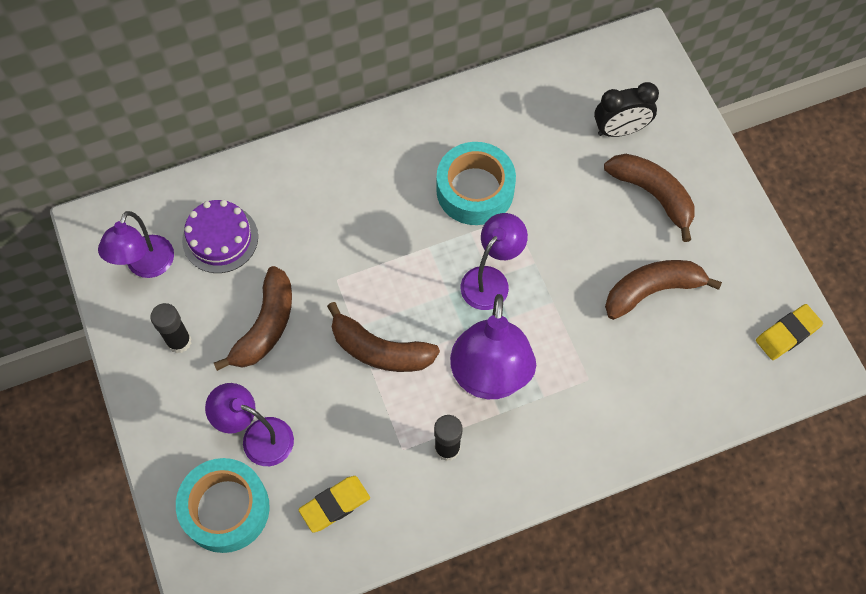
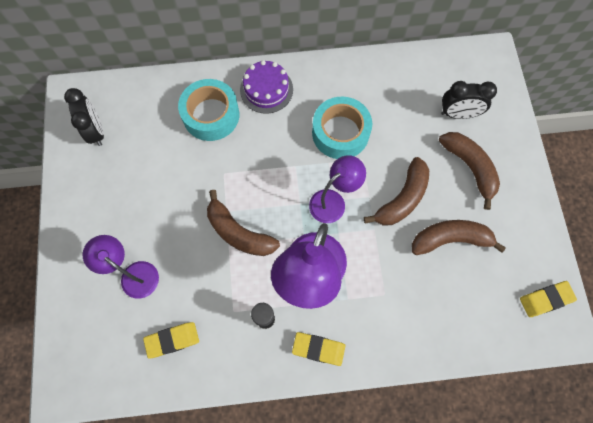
camera: 15 degrees right, 5 degrees up
(146, 266) = (96, 131): purple lamp -> black clock
(179, 341) = (101, 190): black glue stick -> none
(220, 238) = (152, 124): purple cake -> purple cake (266, 89)
(226, 508) = (95, 321): turquoise tape -> turquoise tape (211, 115)
(266, 326) = (164, 194): brown banana -> brown banana (402, 199)
(524, 466) = (318, 349): none -> yellow eraser

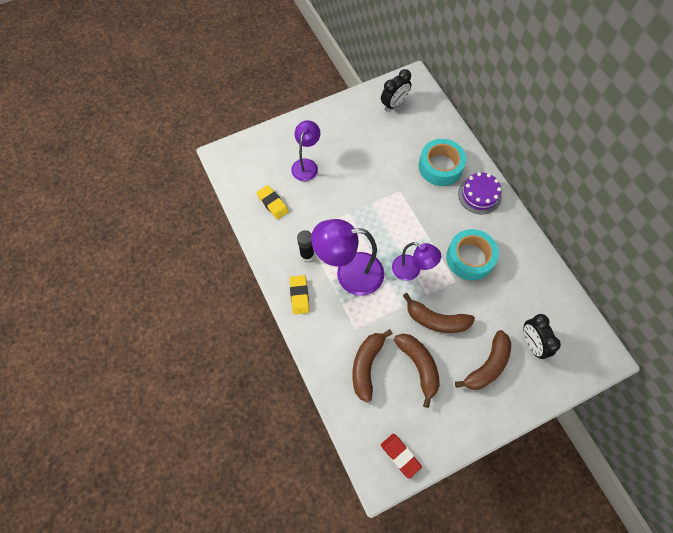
camera: 70 degrees right, 5 degrees down
(239, 233) = (360, 216): brown banana -> brown banana (366, 365)
(545, 299) = (400, 456): yellow eraser -> red eraser

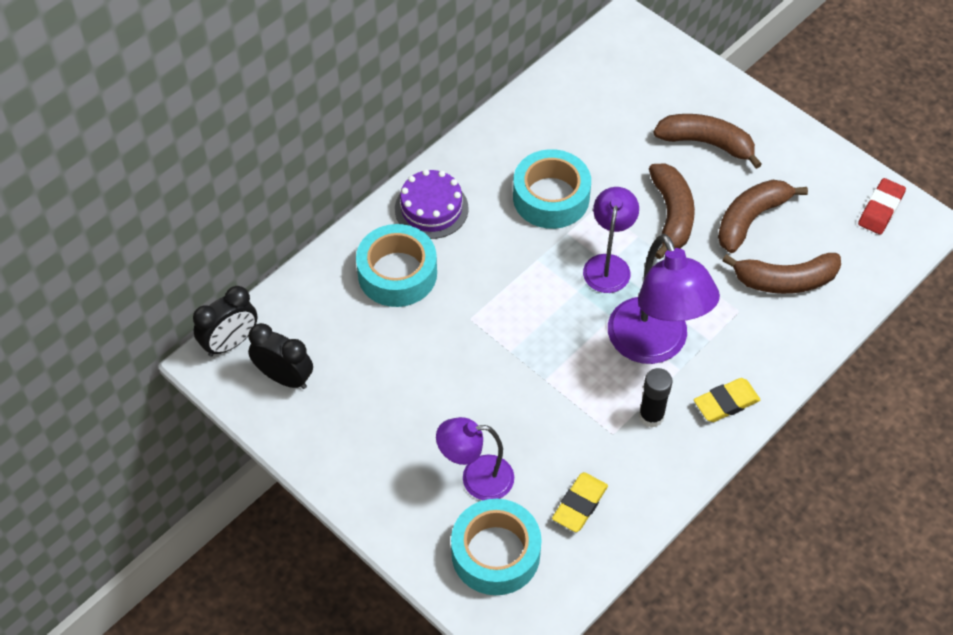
camera: 110 degrees left, 10 degrees down
(264, 160) = (495, 553): none -> turquoise tape
(532, 343) = (648, 102): black clock -> black clock (230, 343)

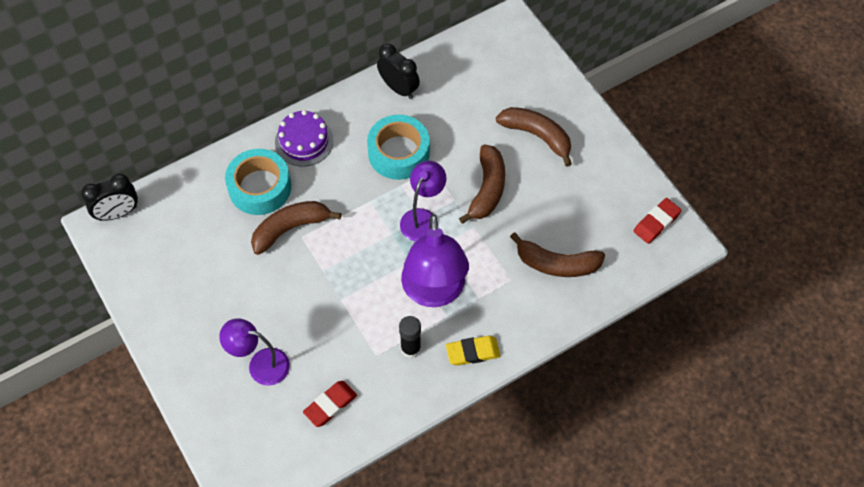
camera: 15 degrees right, 5 degrees up
(284, 377) = (147, 250): black clock -> black clock (399, 88)
(495, 553) = (253, 427): turquoise tape -> none
(579, 504) = (330, 405): yellow eraser -> red eraser
(750, 219) = (548, 206): brown banana -> brown banana (290, 228)

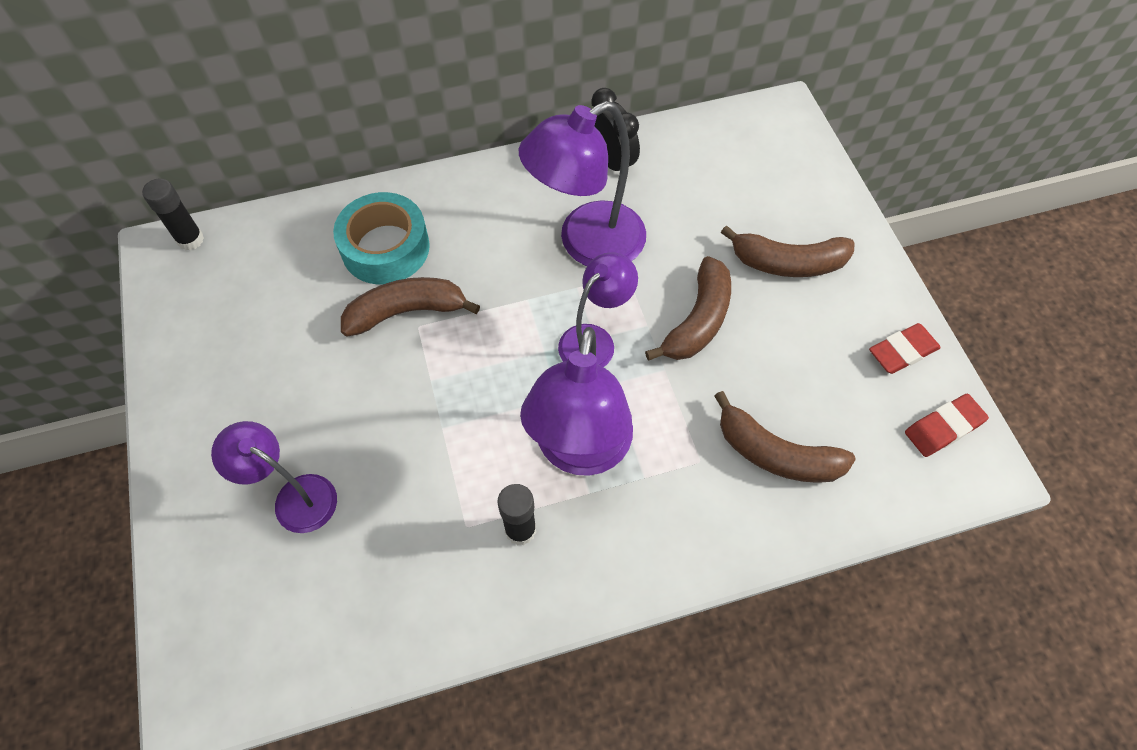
camera: 15 degrees right, 0 degrees up
(118, 213) = (190, 240): black clock -> black glue stick
(304, 141) = (465, 201): purple cake -> none
(330, 405) = (373, 588): red eraser -> red eraser (902, 351)
(398, 153) = (587, 244): turquoise tape -> purple lamp
(473, 352) = (613, 560): yellow eraser -> none
(537, 136) = (788, 263): brown banana -> brown banana turned 135 degrees clockwise

